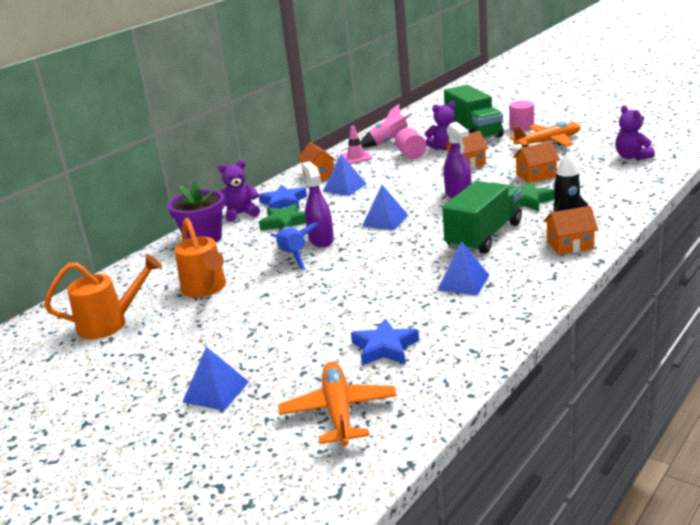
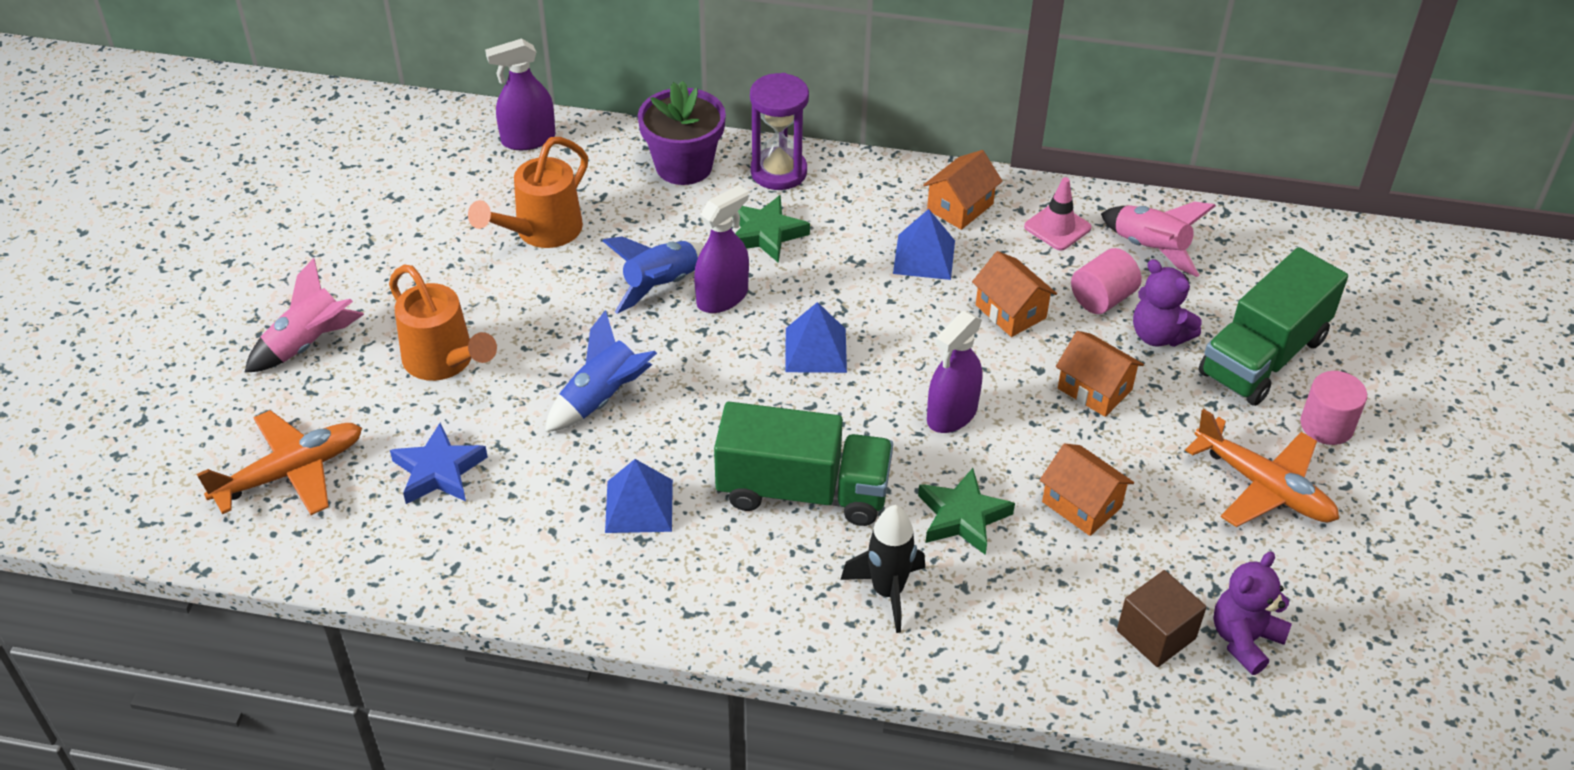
camera: 60 degrees right, 20 degrees up
(109, 323) = (431, 181): orange watering can -> orange watering can (444, 361)
(116, 284) = (528, 139): none -> purple spray bottle
(216, 391) = (308, 344): blue pyramid -> pink rocket
(241, 214) = (778, 172): purple teddy bear -> purple hourglass
(283, 202) = (837, 204): blue star -> none
(368, 284) = (601, 399): none -> blue rocket
(570, 245) = (807, 613): orange house -> orange house (1010, 311)
(621, 172) = (1156, 634): none -> brown cube

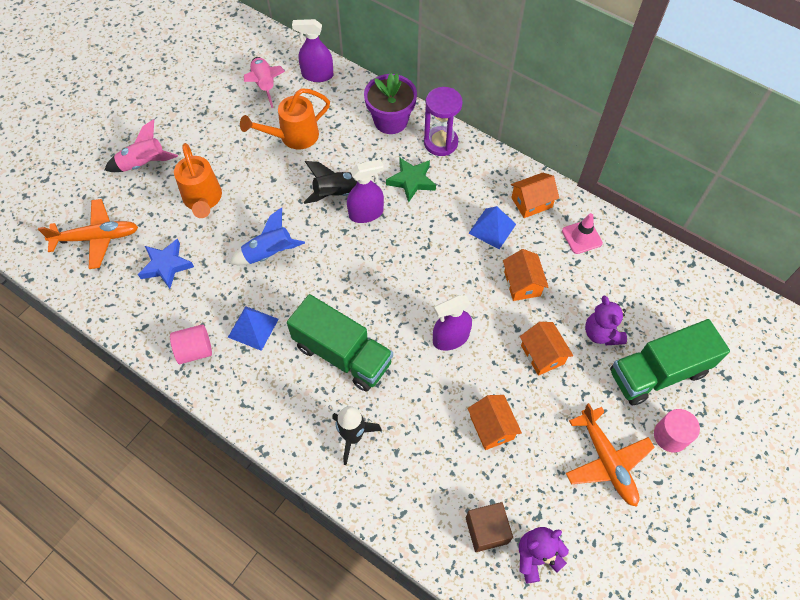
camera: 25 degrees right, 15 degrees up
(661, 285) = (338, 193): blue rocket -> black rocket
(816, 350) = (398, 266): blue pyramid -> none
(962, 517) = (420, 407): green star -> none
(1102, 298) = (581, 295): pink cylinder -> pink cylinder (195, 350)
(1150, 249) = (630, 272): pink rocket -> pink rocket (264, 85)

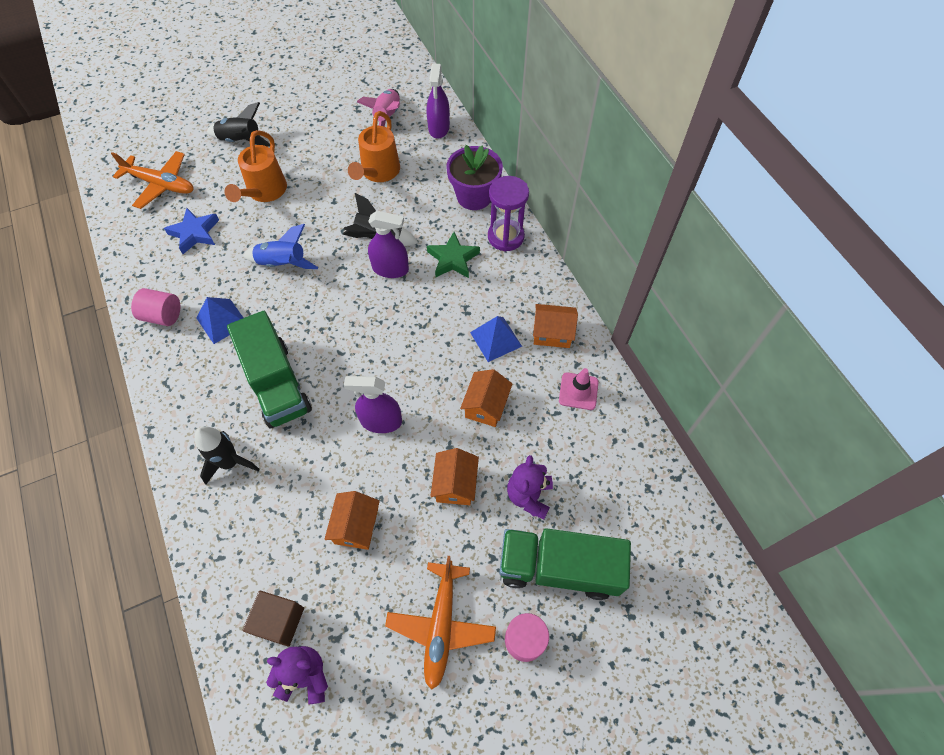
camera: 30 degrees right, 0 degrees up
(143, 164) = (241, 141): pink rocket -> black rocket
(293, 136) = (378, 172): orange watering can -> orange watering can turned 75 degrees counterclockwise
(317, 75) = (439, 128): purple spray bottle -> purple spray bottle turned 120 degrees counterclockwise

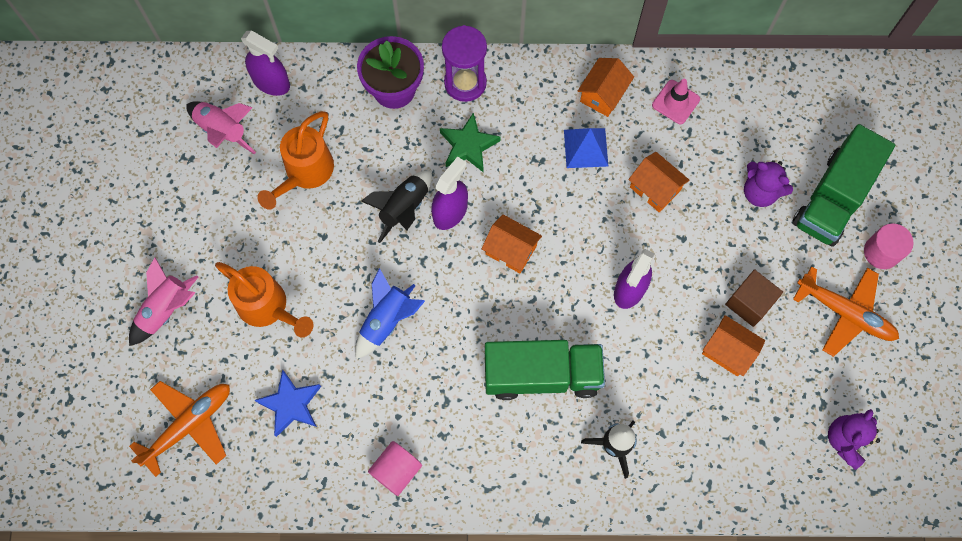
camera: 65 degrees left, 10 degrees up
(222, 321) = (434, 408): blue pyramid -> none
(241, 141) = (166, 310): black rocket -> pink rocket
(279, 621) = (790, 448): brown cube -> brown cube (749, 303)
(378, 172) = (305, 173): orange watering can -> orange watering can turned 75 degrees clockwise
(455, 484) = (723, 249): orange house -> orange house (511, 250)

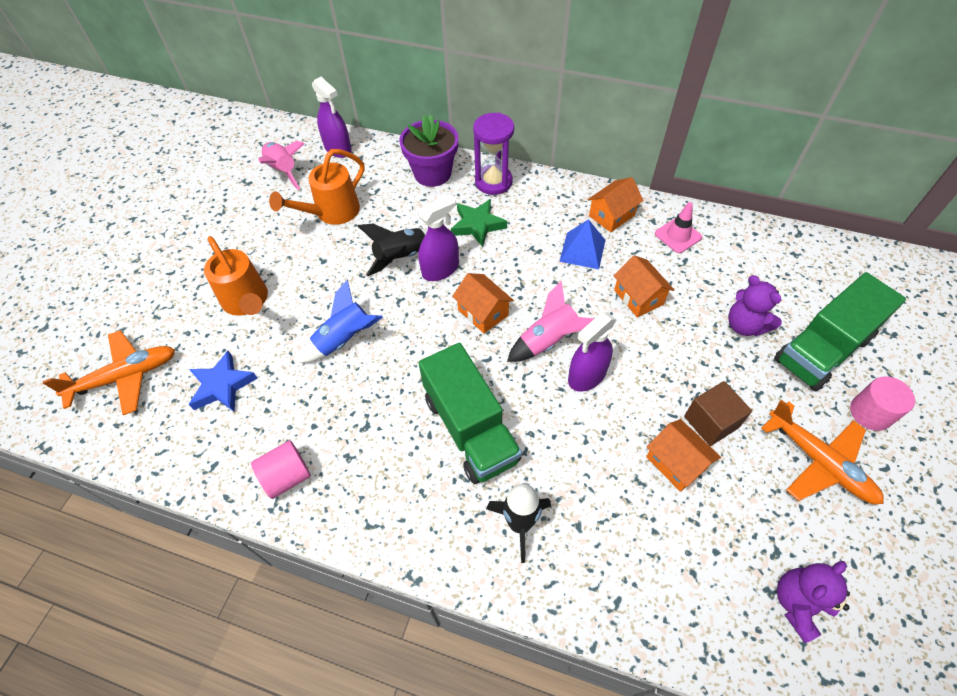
camera: 20 degrees right, 15 degrees down
(166, 310) = (164, 281): pink rocket -> pink rocket (548, 341)
(542, 374) = (470, 429): green truck -> green truck turned 45 degrees clockwise

